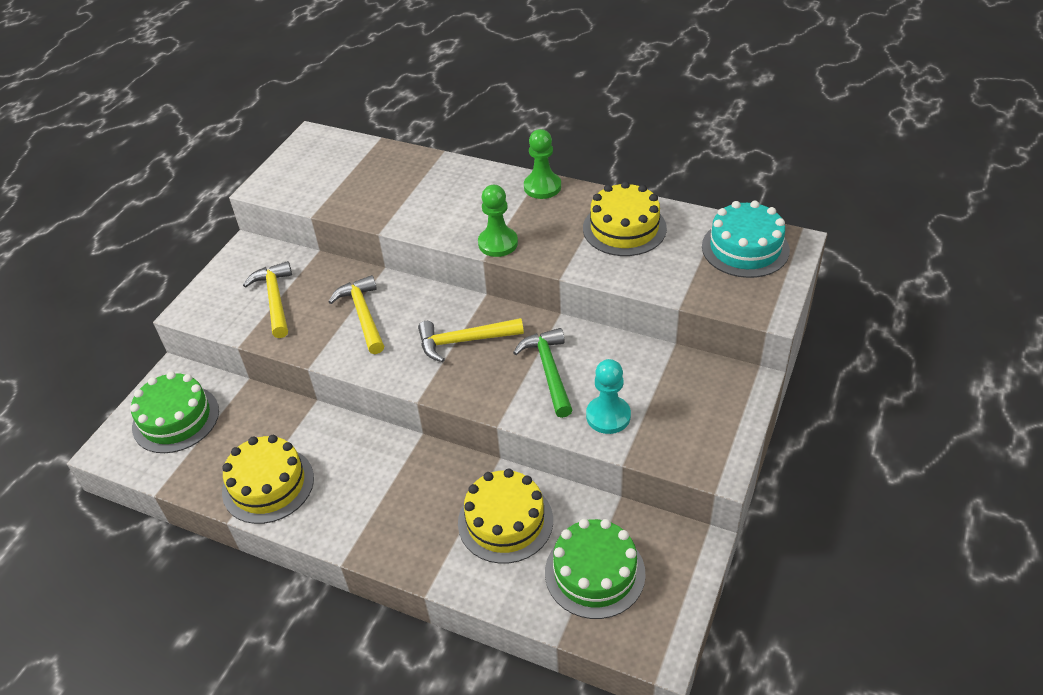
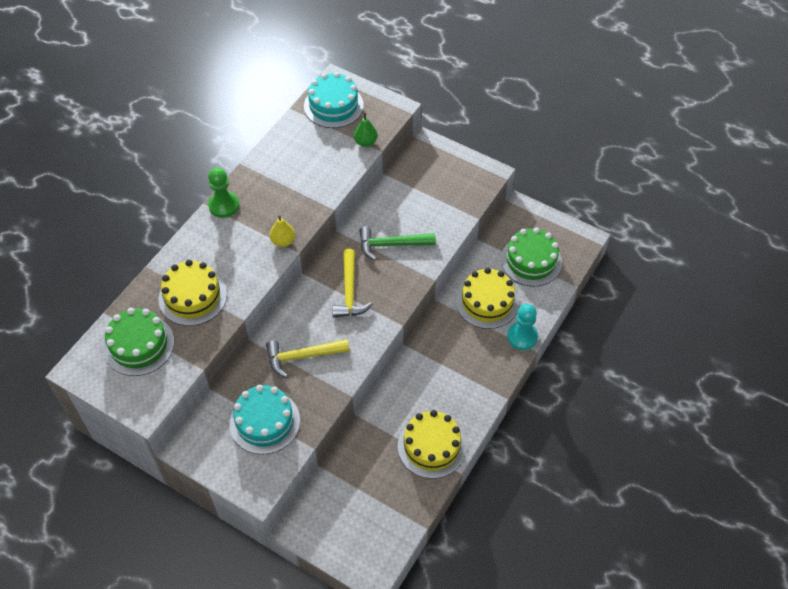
camera: 85 degrees left, 10 degrees up
(176, 419) = (350, 520): green cake -> green cake (139, 345)
(275, 299) = (264, 422): yellow hammer -> turquoise cake
(498, 243) = (283, 241): green pawn -> yellow pear
(608, 416) = (438, 219): turquoise pawn -> turquoise pawn (522, 337)
(624, 228) = (291, 164): yellow cake -> yellow cake (192, 296)
(689, 290) = (365, 142): none -> green pear

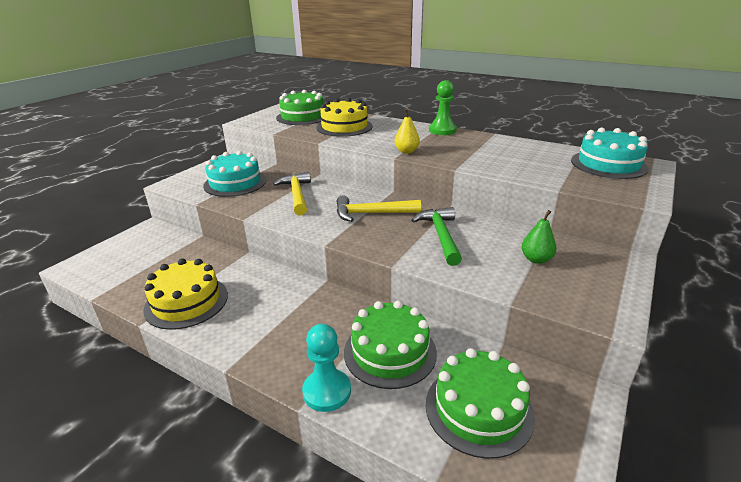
camera: 90 degrees right, 25 degrees down
(365, 142) = (566, 181): green pear -> green pear (536, 259)
(487, 302) = (390, 352): yellow cake -> green cake

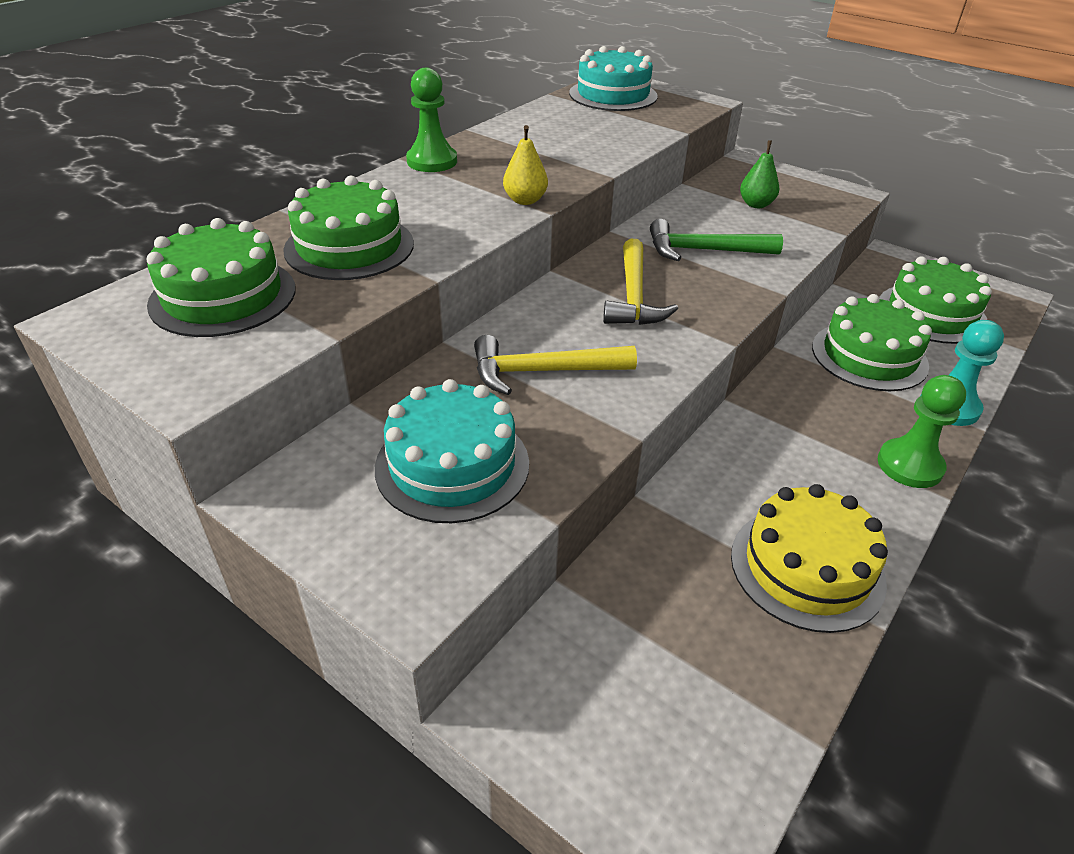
camera: 85 degrees left, 10 degrees up
(259, 355) = (909, 465): none -> green pawn
(344, 127) = (349, 246): yellow cake -> green cake

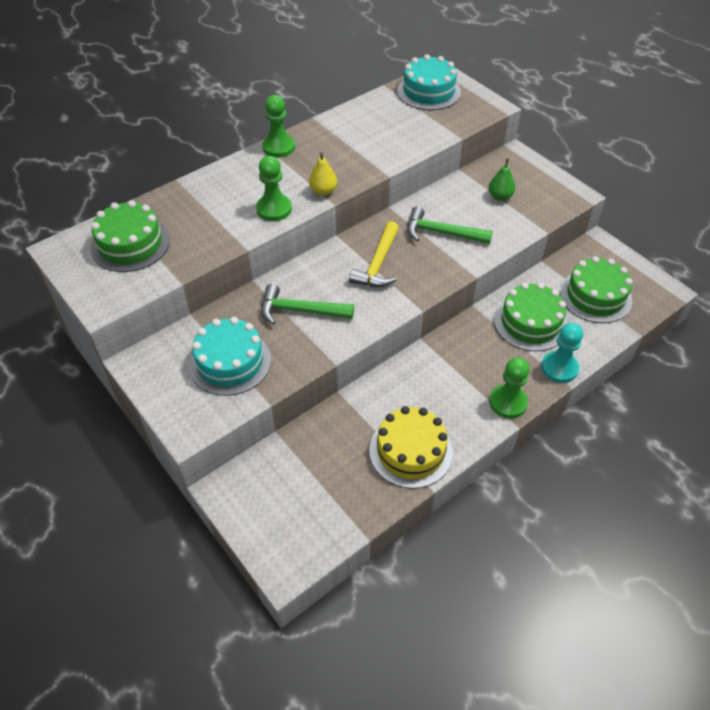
camera: 15 degrees right, 10 degrees up
(349, 246) = (207, 216): green cake -> none
(458, 227) = (274, 209): none -> green pawn
(543, 371) = (300, 311): yellow hammer -> green hammer

